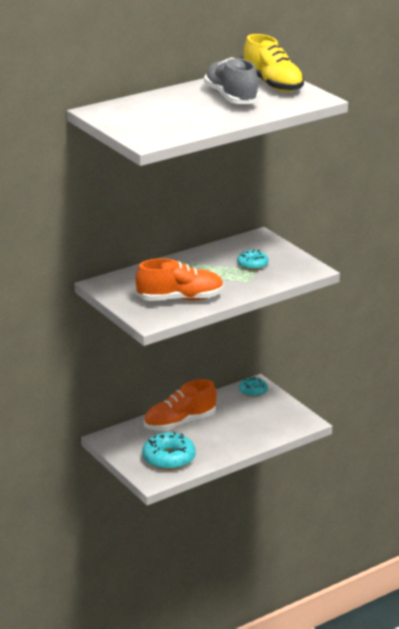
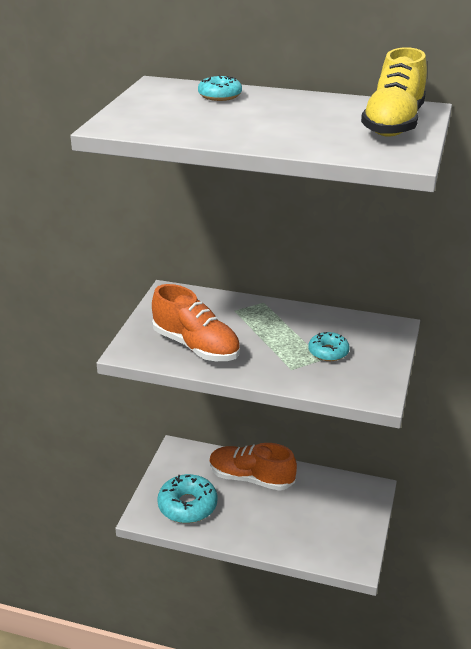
camera: 50 degrees right, 5 degrees up
(231, 97) = (312, 119): grey shoe -> none
(253, 391) = (359, 493): turquoise donut -> turquoise donut (220, 95)

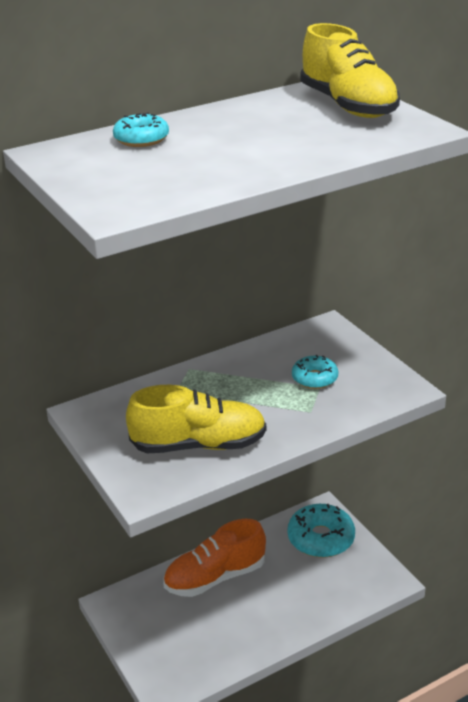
camera: 45 degrees left, 0 degrees up
(187, 505) = (193, 646): turquoise donut -> turquoise donut (321, 538)
(196, 346) = (199, 445): orange shoe -> yellow shoe

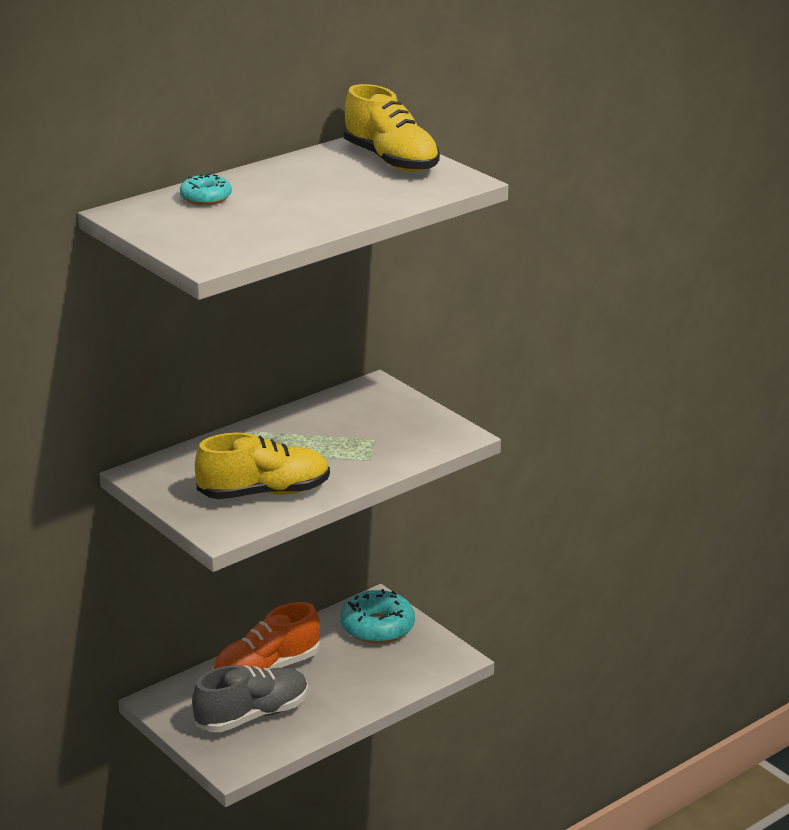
camera: 10 degrees left, 5 degrees down
(194, 629) = (252, 715): none -> grey shoe
(314, 378) = (369, 431): turquoise donut -> none

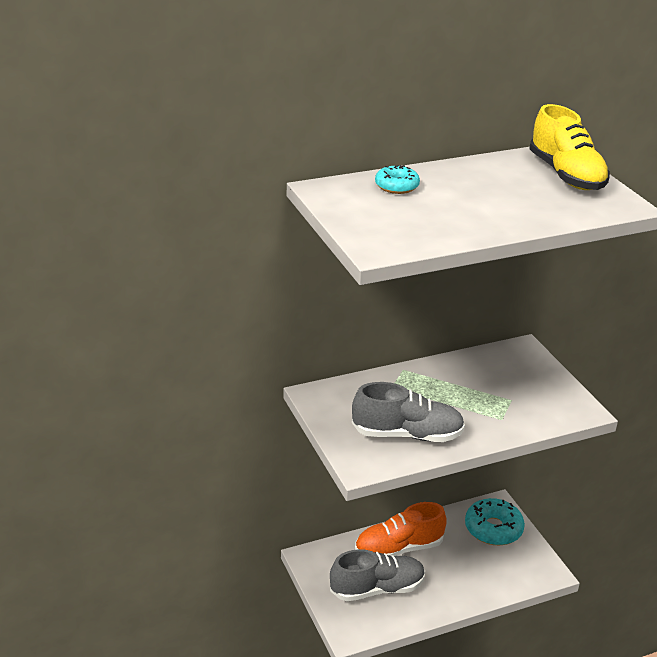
camera: 15 degrees right, 5 degrees up
(264, 493) = (407, 434): yellow shoe -> grey shoe

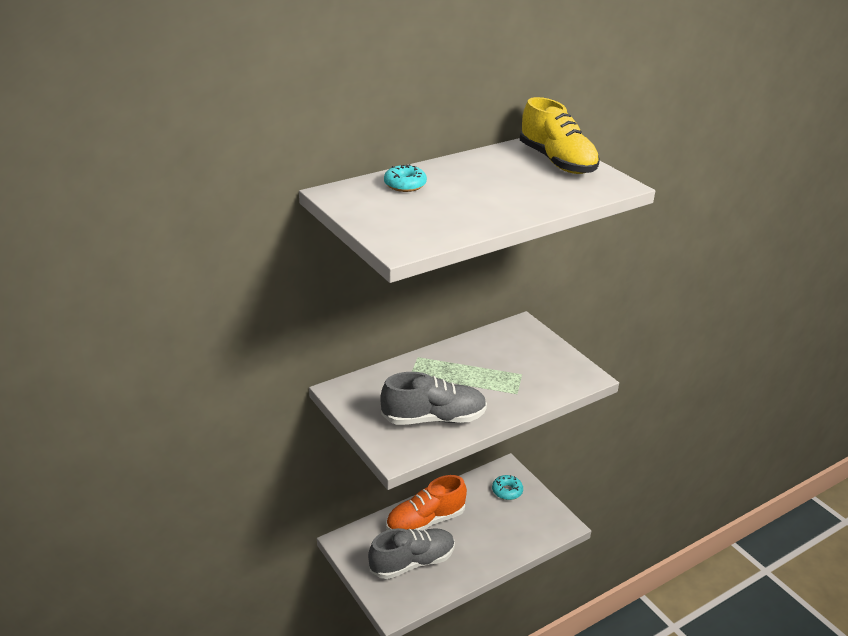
camera: 10 degrees left, 0 degrees up
(493, 529) = (507, 491): turquoise donut -> turquoise donut, size x0.58

